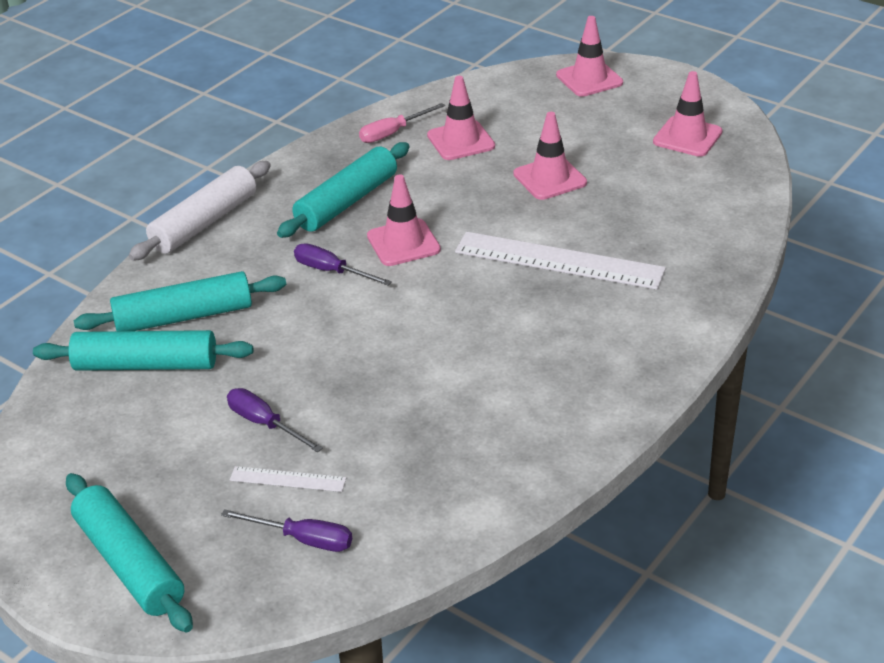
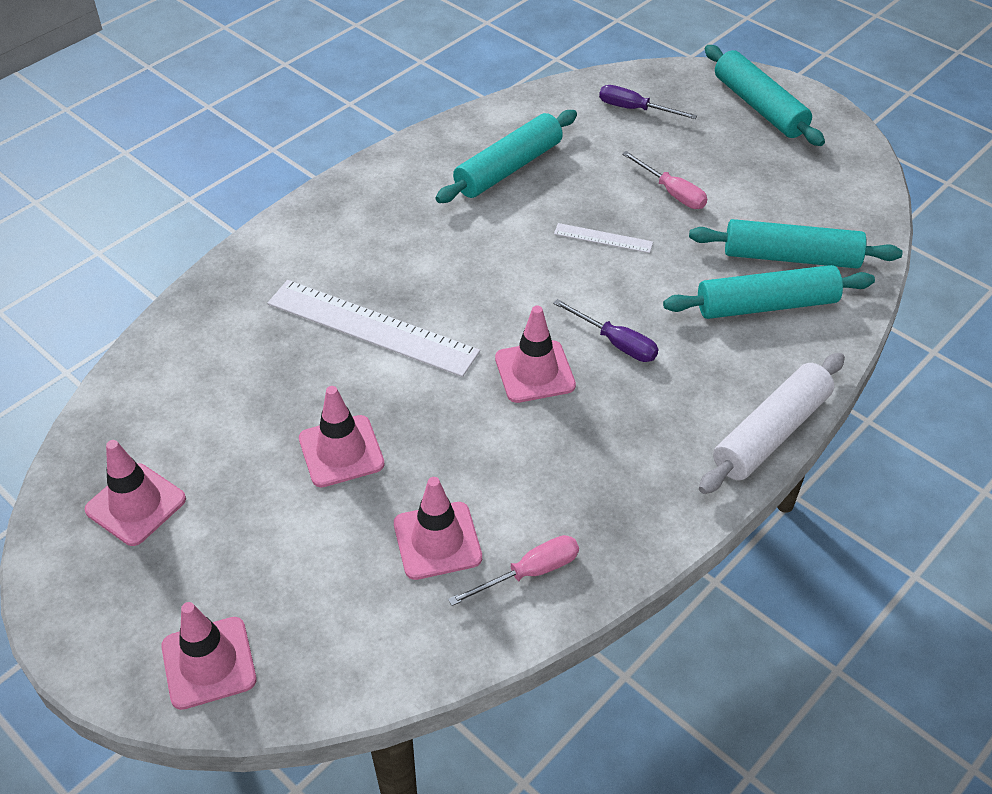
camera: 175 degrees left, 10 degrees up
(265, 424) = (671, 192): purple screwdriver -> pink screwdriver
(288, 479) = (649, 149): white ruler -> white ruler (603, 238)
(347, 202) = (597, 444): turquoise rolling pin -> turquoise rolling pin (508, 168)

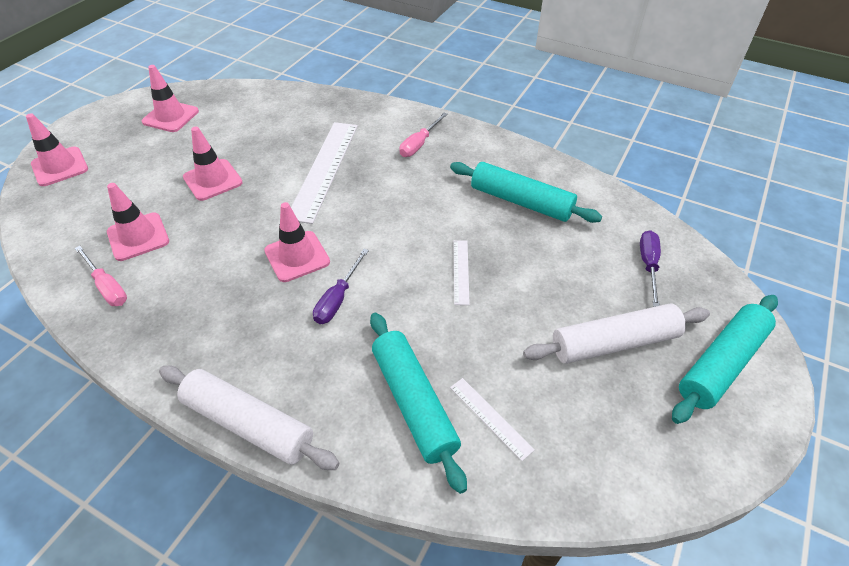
camera: 75 degrees right, 0 degrees up
(671, 192) = (543, 309): pink screwdriver -> pink screwdriver (419, 144)
(723, 159) = (614, 343): none -> white rolling pin
(791, 257) = (490, 417): turquoise rolling pin -> white ruler

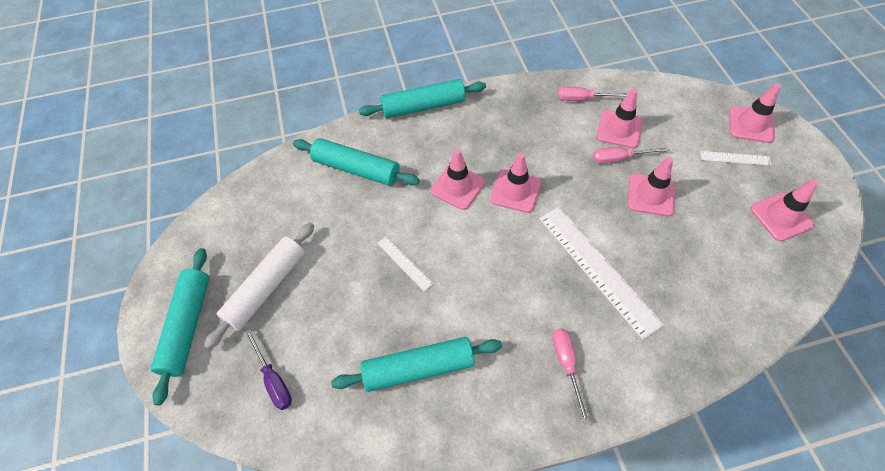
camera: 140 degrees right, 10 degrees up
(182, 216) = (620, 158): none -> pink screwdriver
(249, 423) = (423, 106): white rolling pin -> turquoise rolling pin
(338, 299) = (457, 186): purple screwdriver -> pink traffic cone
(490, 417) = (311, 191): white ruler -> white ruler (735, 158)

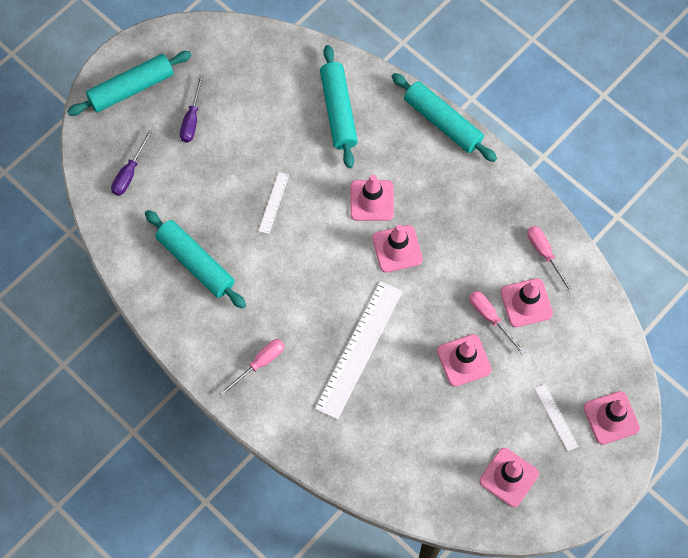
camera: 55 degrees right, 10 degrees up
(266, 288) = (192, 119): white rolling pin -> purple screwdriver

